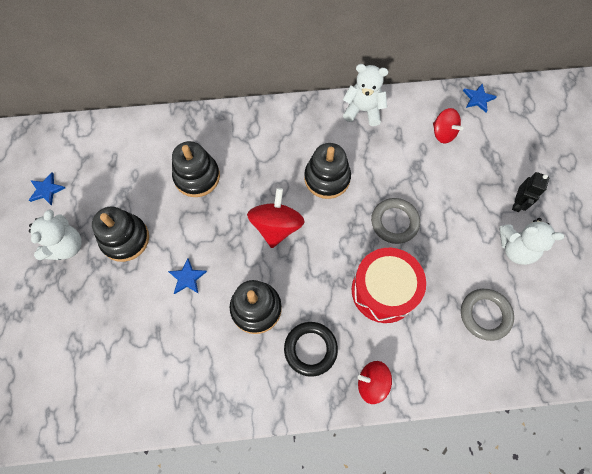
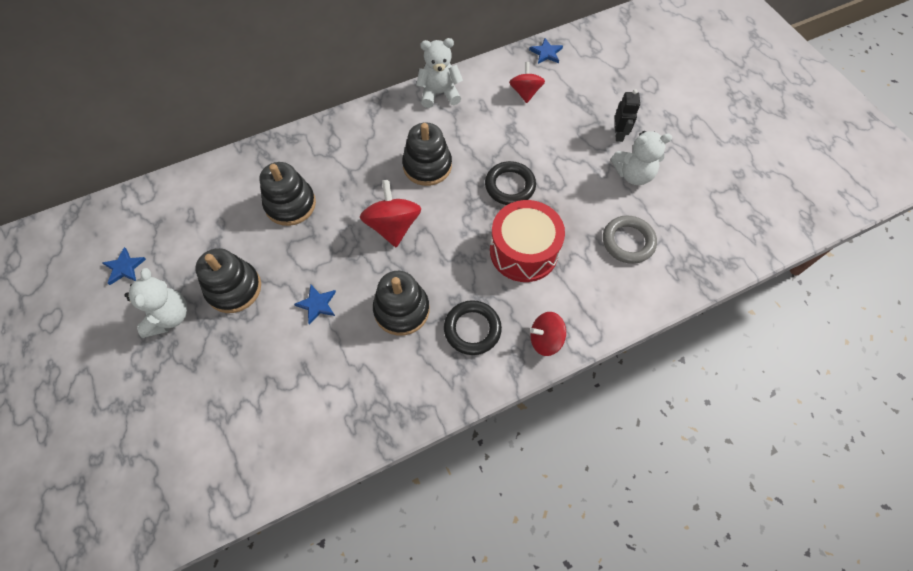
camera: 20 degrees left, 5 degrees down
(394, 222) = (510, 186): grey ring -> black ring
(443, 133) = (525, 92): red spinning top -> red spinning top turned 120 degrees counterclockwise

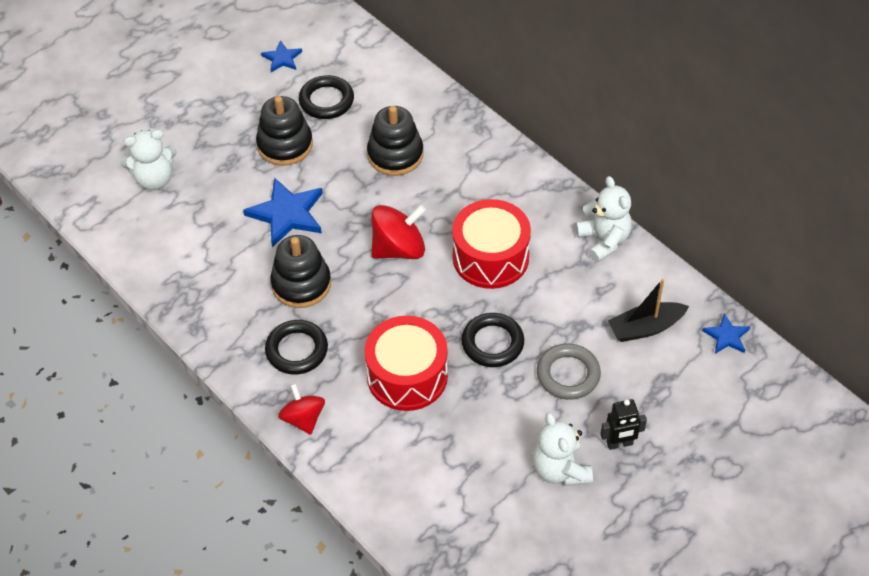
camera: 75 degrees right, 10 degrees down
(169, 317) = (242, 109): white teddy bear -> white teddy bear (154, 179)
(199, 242) = (326, 101): none -> black ring
(317, 304) = (287, 214): blue star -> blue star, size x1.85
(427, 166) = (490, 257): black stacking toy -> red drum
(525, 92) = (645, 328): red spinning top -> black boat
(628, 242) = (455, 479): grey ring -> grey ring (568, 374)

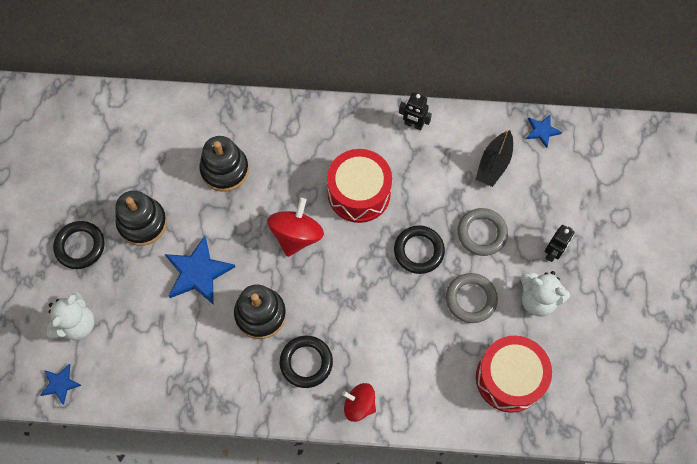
camera: 45 degrees left, 15 degrees up
(282, 58) = (70, 159): blue star -> blue star (60, 384)
(326, 101) = (136, 167): black ring -> black ring (80, 246)
(407, 376) = (391, 318): red drum -> red drum (509, 378)
(496, 418) = (471, 299): none -> grey ring
(604, 240) = (413, 125): white teddy bear -> black robot

